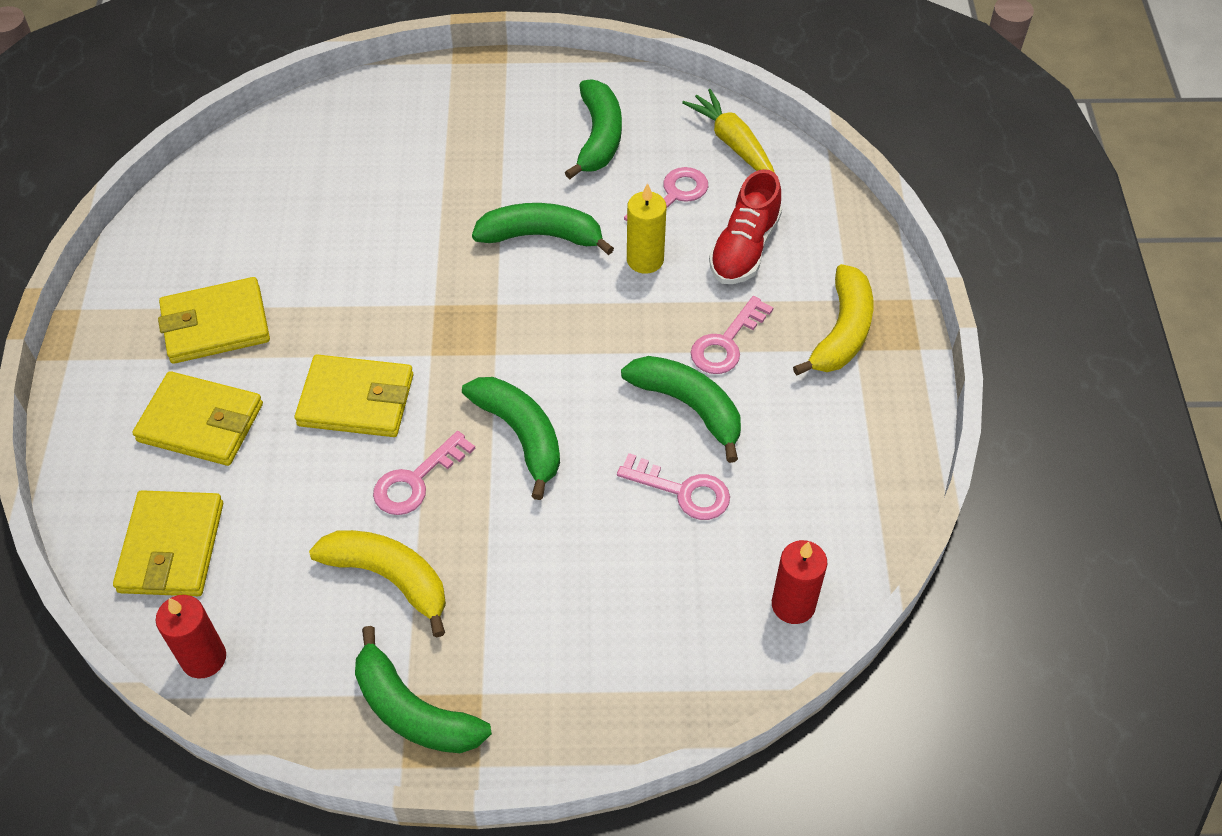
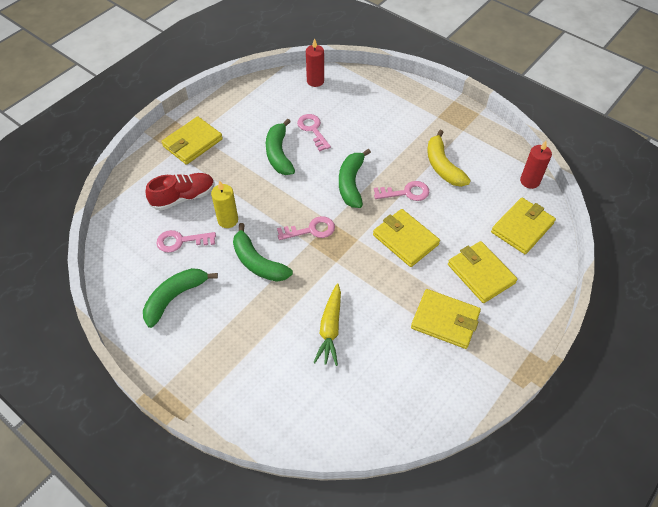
camera: 140 degrees left, 0 degrees up
(413, 710) = (464, 124): green banana -> none
(726, 342) = (238, 166): pink key -> pink key (311, 230)
(733, 144) = (123, 248): yellow carrot -> yellow carrot (330, 328)
(842, 332) = (192, 143): yellow banana -> yellow wallet

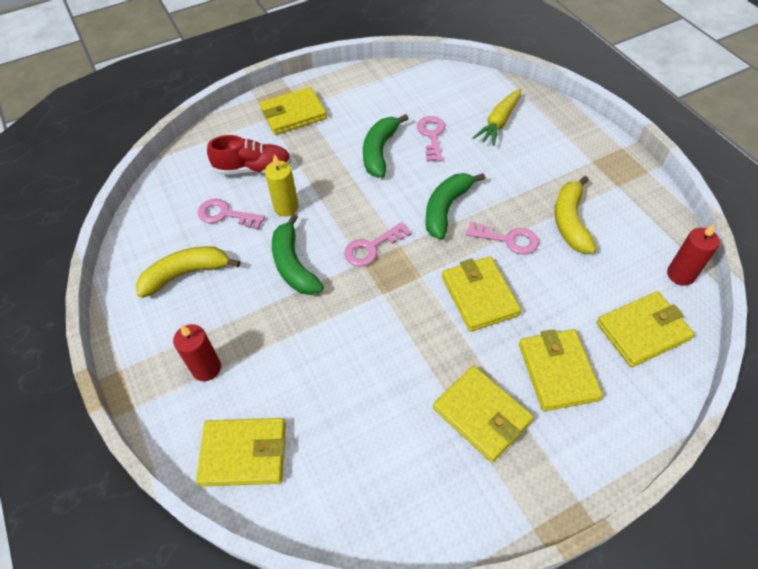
camera: 25 degrees right, 0 degrees up
(175, 297) = (186, 274): green banana -> yellow banana
(294, 409) = (244, 453): none -> yellow wallet
(311, 230) = (372, 247): pink key -> pink key turned 135 degrees clockwise
(315, 81) = (462, 83): red candle -> red candle (206, 368)
(330, 328) = (335, 371): yellow carrot -> yellow carrot (499, 122)

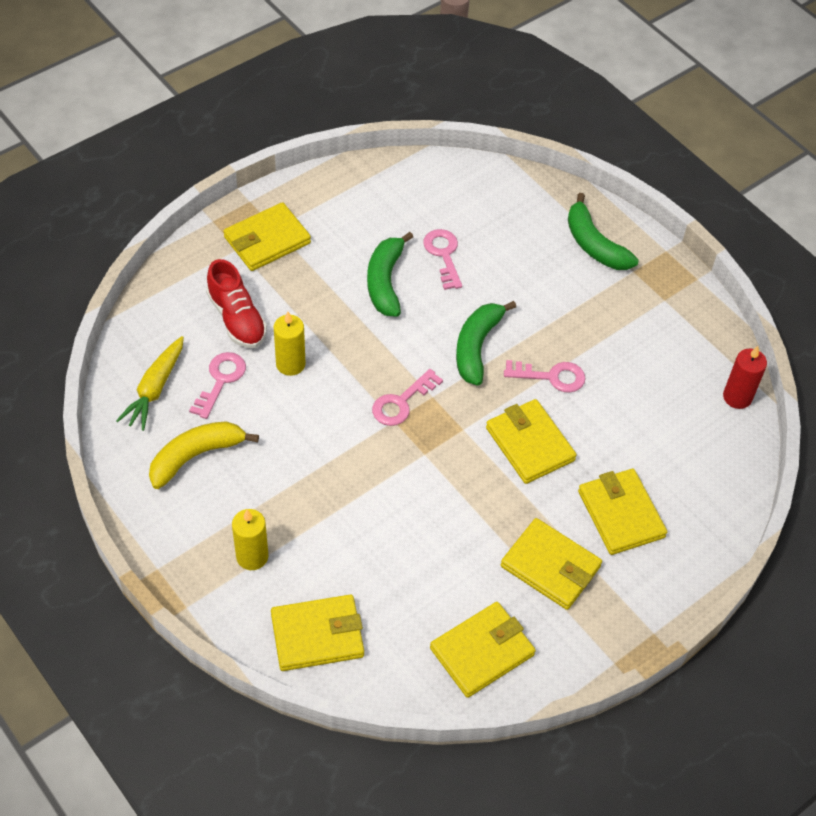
camera: 15 degrees left, 0 degrees up
(206, 368) = (252, 556): red candle -> yellow candle
(225, 215) = (220, 380): pink key -> pink key turned 105 degrees clockwise
(253, 169) = (237, 318): red shoe -> red shoe turned 75 degrees clockwise
(293, 265) = (317, 432): green banana -> green banana (594, 244)
(499, 122) = (521, 230): yellow carrot -> yellow carrot (155, 388)
(570, 221) = (616, 348): yellow banana -> none
(642, 331) = (702, 462): yellow wallet -> yellow wallet (482, 651)

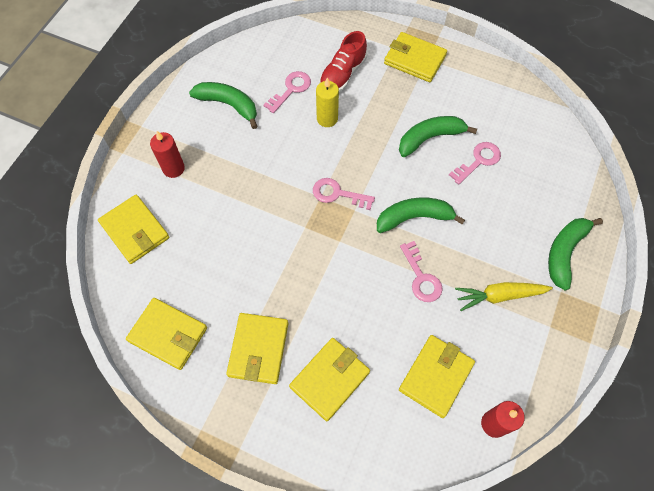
camera: 65 degrees right, 10 degrees up
(155, 388) = (264, 61): yellow carrot -> yellow carrot (500, 296)
(196, 456) = (228, 105): yellow banana -> green banana
(220, 380) = (291, 90): pink key -> pink key turned 45 degrees counterclockwise
(252, 556) = (173, 168): yellow candle -> red candle
(530, 444) = (353, 289): yellow wallet -> yellow wallet (436, 376)

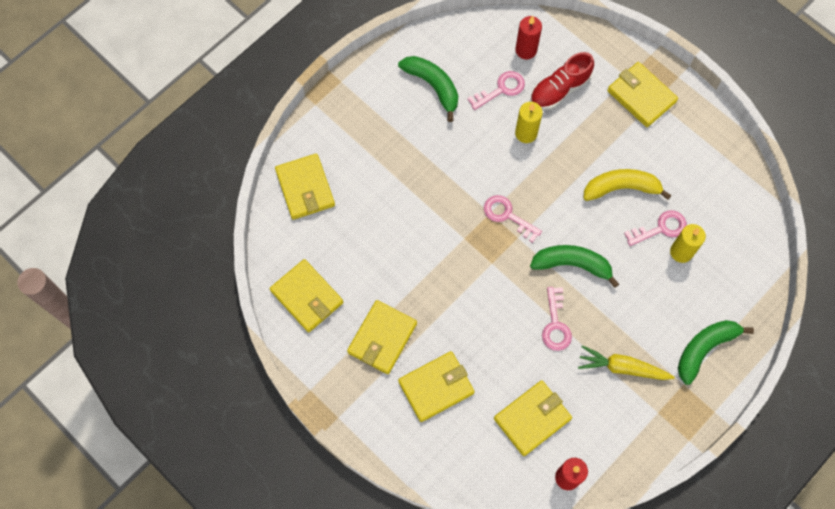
camera: 20 degrees right, 5 degrees up
(173, 168) = (359, 137): red candle -> red candle (526, 50)
(430, 138) = (621, 188): green banana -> yellow banana
(505, 175) = (681, 252): none -> yellow candle

